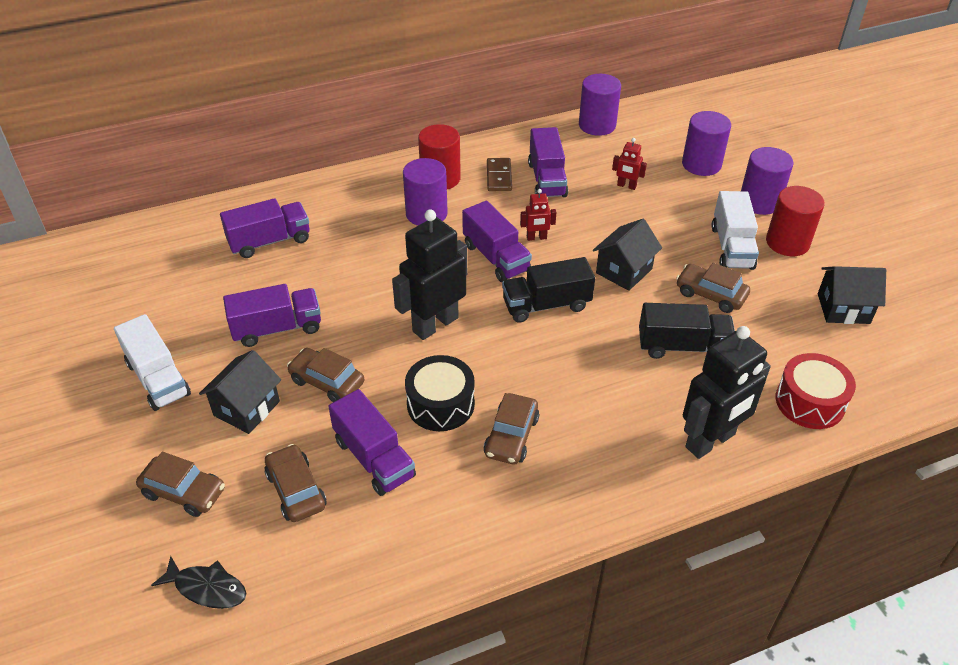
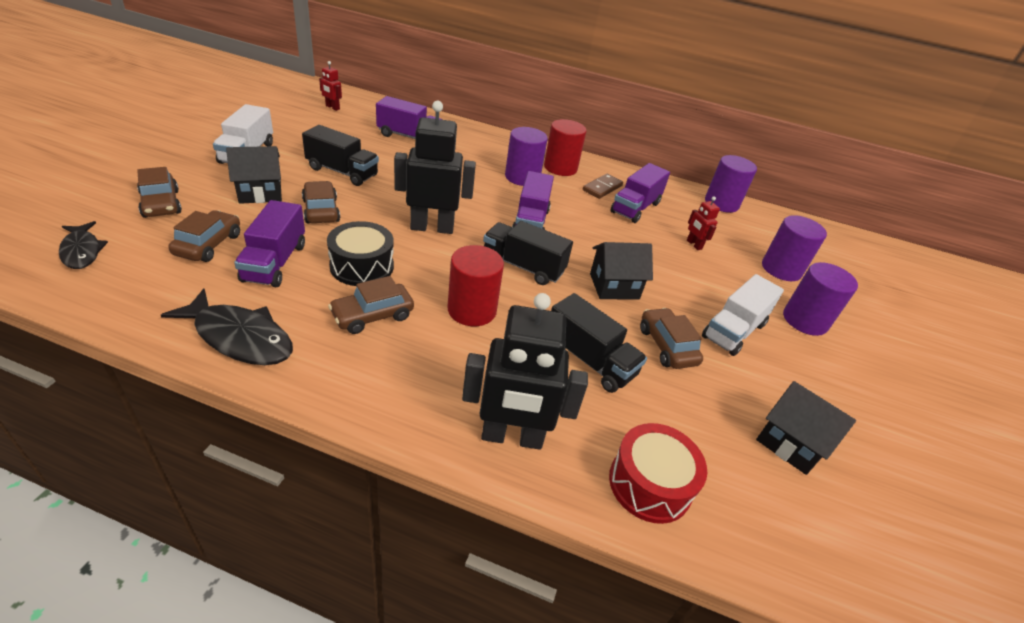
camera: 35 degrees right, 5 degrees down
(277, 328) = (342, 172): purple truck -> black truck
(454, 534) = (240, 337): none -> black fish
(536, 238) = (577, 230): red robot -> red robot (332, 107)
(787, 242) = (795, 361): red cylinder -> red cylinder (472, 310)

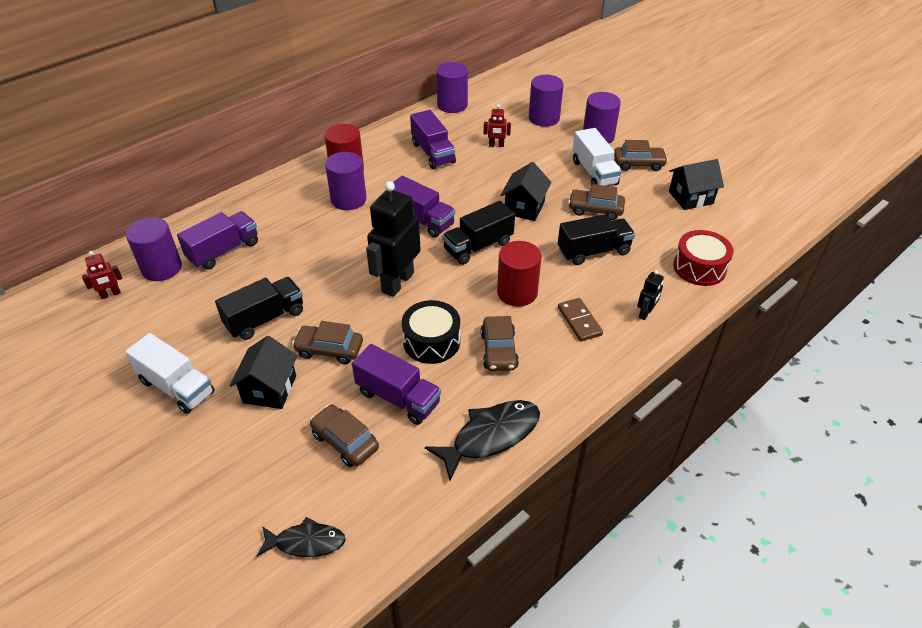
camera: 55 degrees left, 5 degrees up
(161, 204) = (247, 472): brown car -> brown car (638, 164)
(372, 118) = (162, 268): none -> purple cylinder
(512, 437) = (645, 313): black robot -> black robot, size x0.46
(602, 188) = (394, 159): brown domino -> brown domino (579, 321)

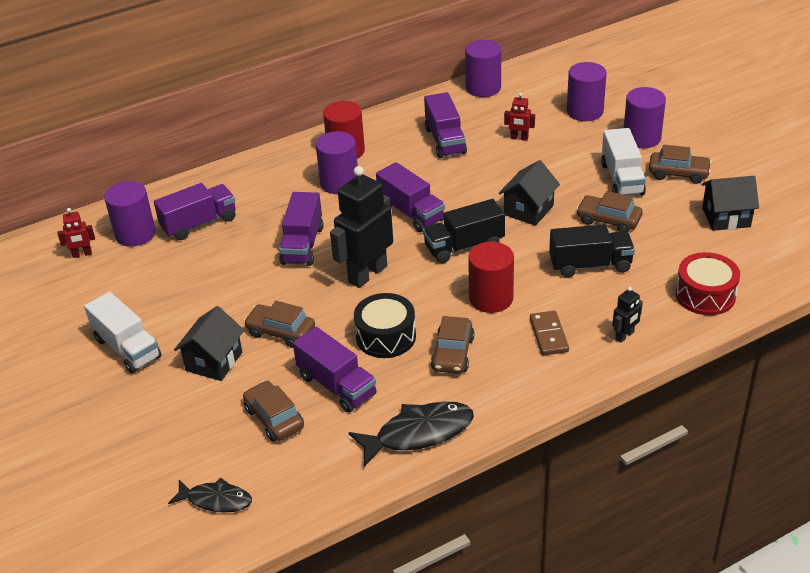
camera: 15 degrees right, 5 degrees down
(265, 319) = (225, 295): black truck -> none
(329, 261) = (302, 245): none -> purple truck

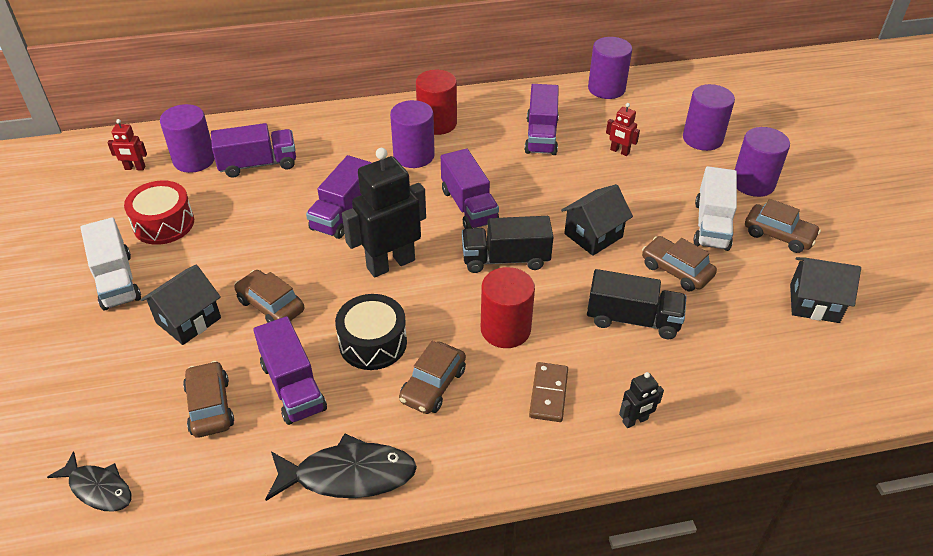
camera: 15 degrees right, 5 degrees up
(705, 295) = (752, 395): red drum -> red drum (164, 224)

